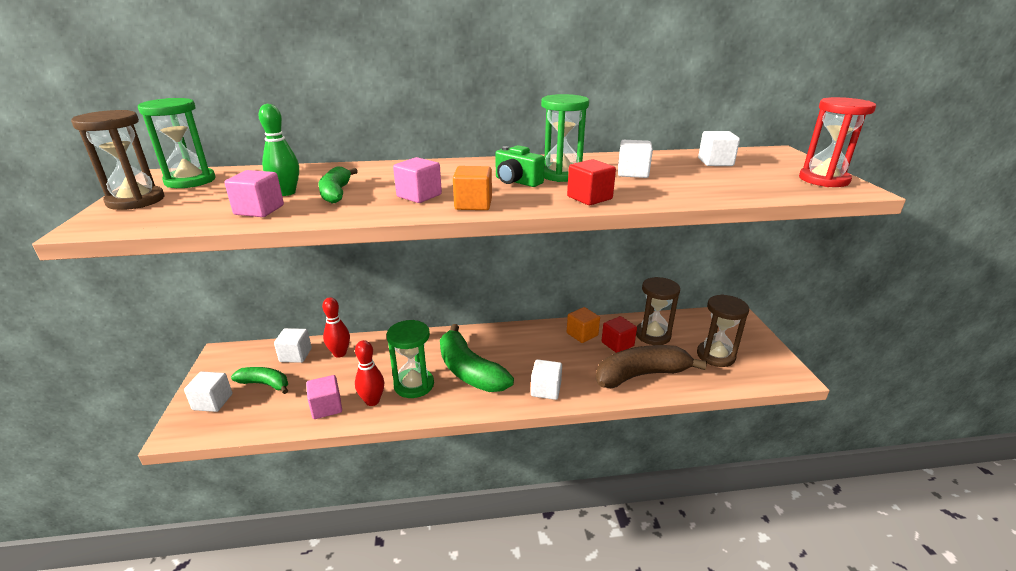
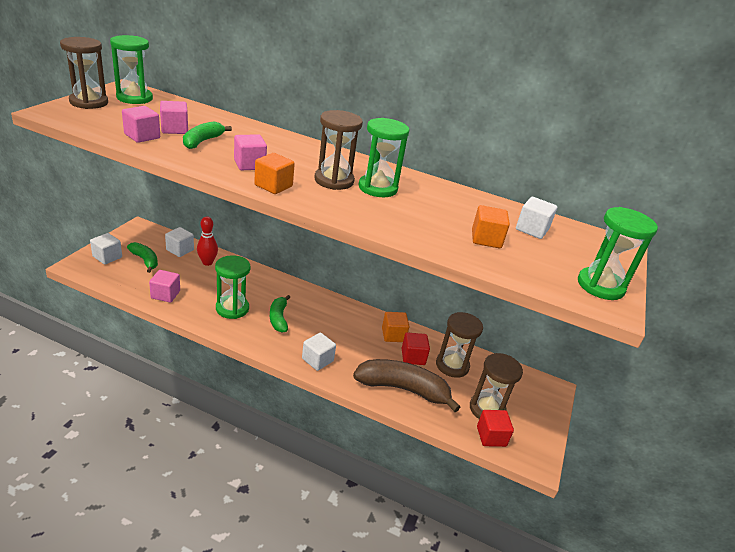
camera: 25 degrees right, 5 degrees up
(286, 193) = (174, 129): green bowling pin -> pink cube
(372, 401) = (196, 305): red bowling pin -> none
(469, 371) = (278, 318): green banana -> green banana, size x0.56
(516, 182) = (334, 180): green camera -> brown hourglass
(589, 198) = (362, 215): red cube -> red cube (491, 436)
(632, 173) = (438, 209): white cube -> none
(703, 179) = (486, 239): none -> orange cube
(823, 180) = (600, 286): red hourglass -> green hourglass

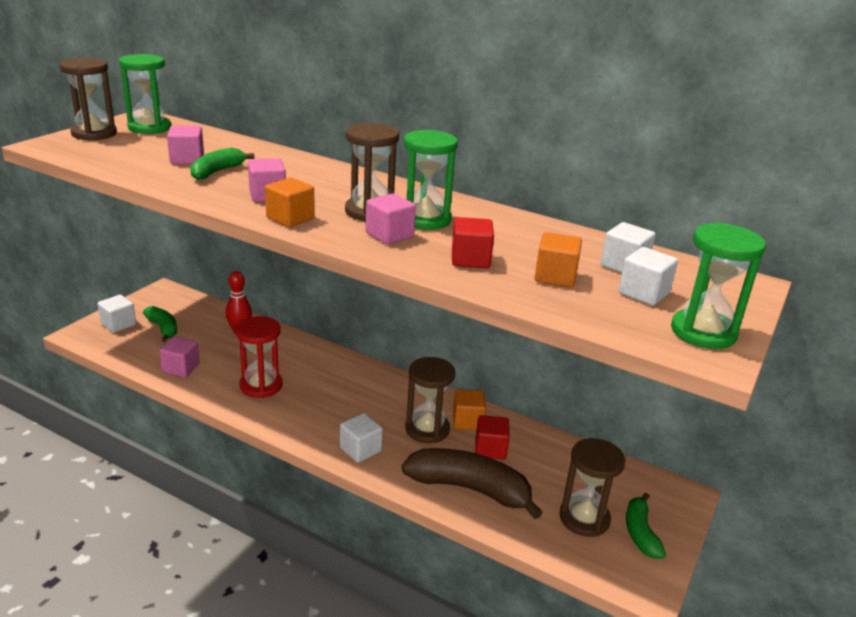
camera: 10 degrees right, 5 degrees down
(142, 136) = (145, 167): pink cube -> pink cube (389, 235)
(180, 250) = (208, 316): white cube -> white cube (643, 293)
(232, 308) = (261, 385): green hourglass -> red hourglass
(278, 318) = (318, 398): green banana -> green banana (640, 533)
(452, 365) = (543, 461): brown hourglass -> brown hourglass (427, 429)
(491, 436) = (584, 554): red cube -> red cube (470, 259)

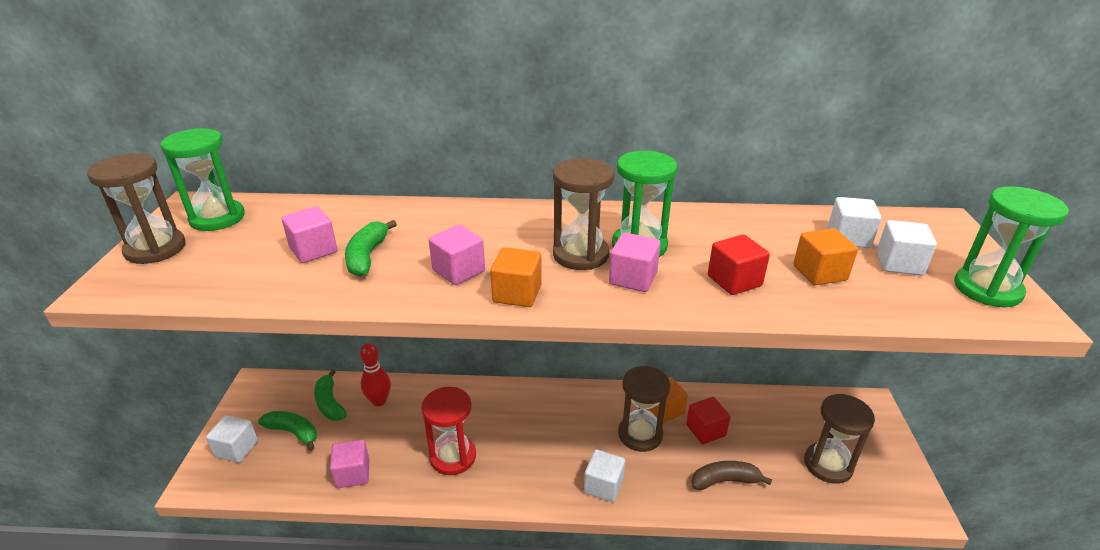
camera: 25 degrees left, 5 degrees up
(470, 489) = (725, 481): brown banana -> brown banana, size x0.56
(640, 533) = (874, 457): green banana -> green banana (330, 403)

